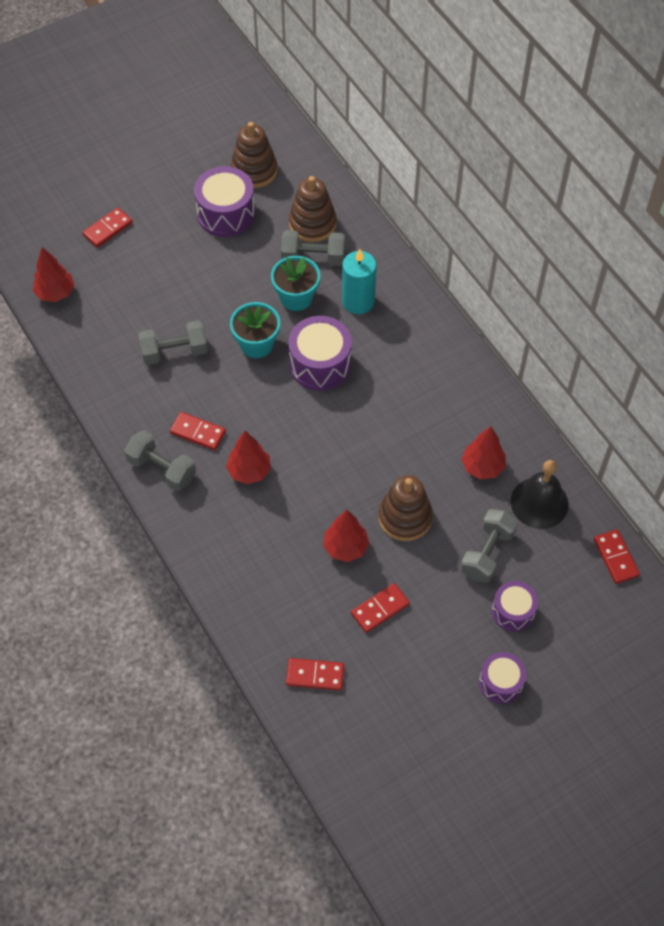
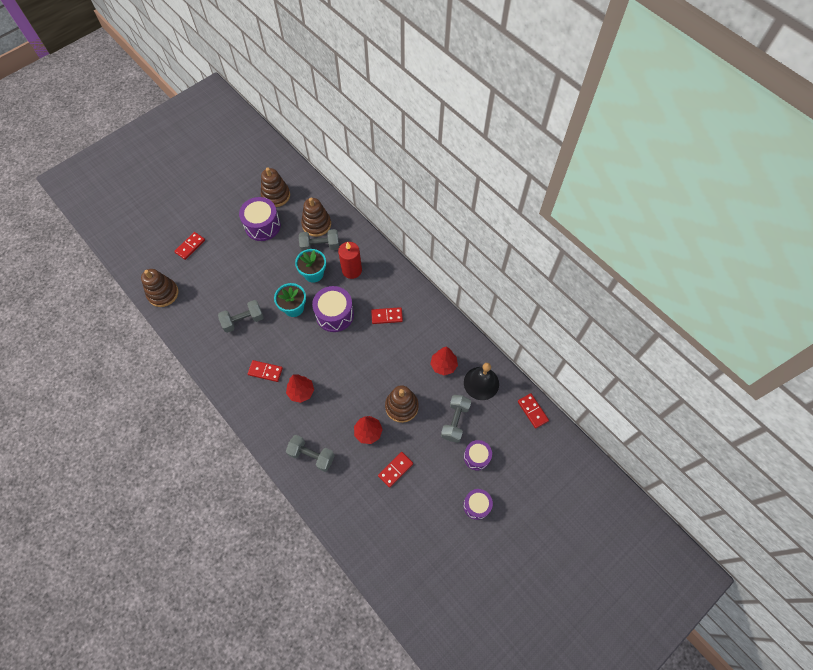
camera: 10 degrees left, 5 degrees up
(55, 293) = (163, 293): red tree -> brown stacking toy
(162, 469) = (246, 399): grey dumbbell -> grey dumbbell (312, 455)
(315, 675) = (362, 521): red domino -> red domino (387, 316)
(358, 301) = (352, 270): turquoise candle -> red candle

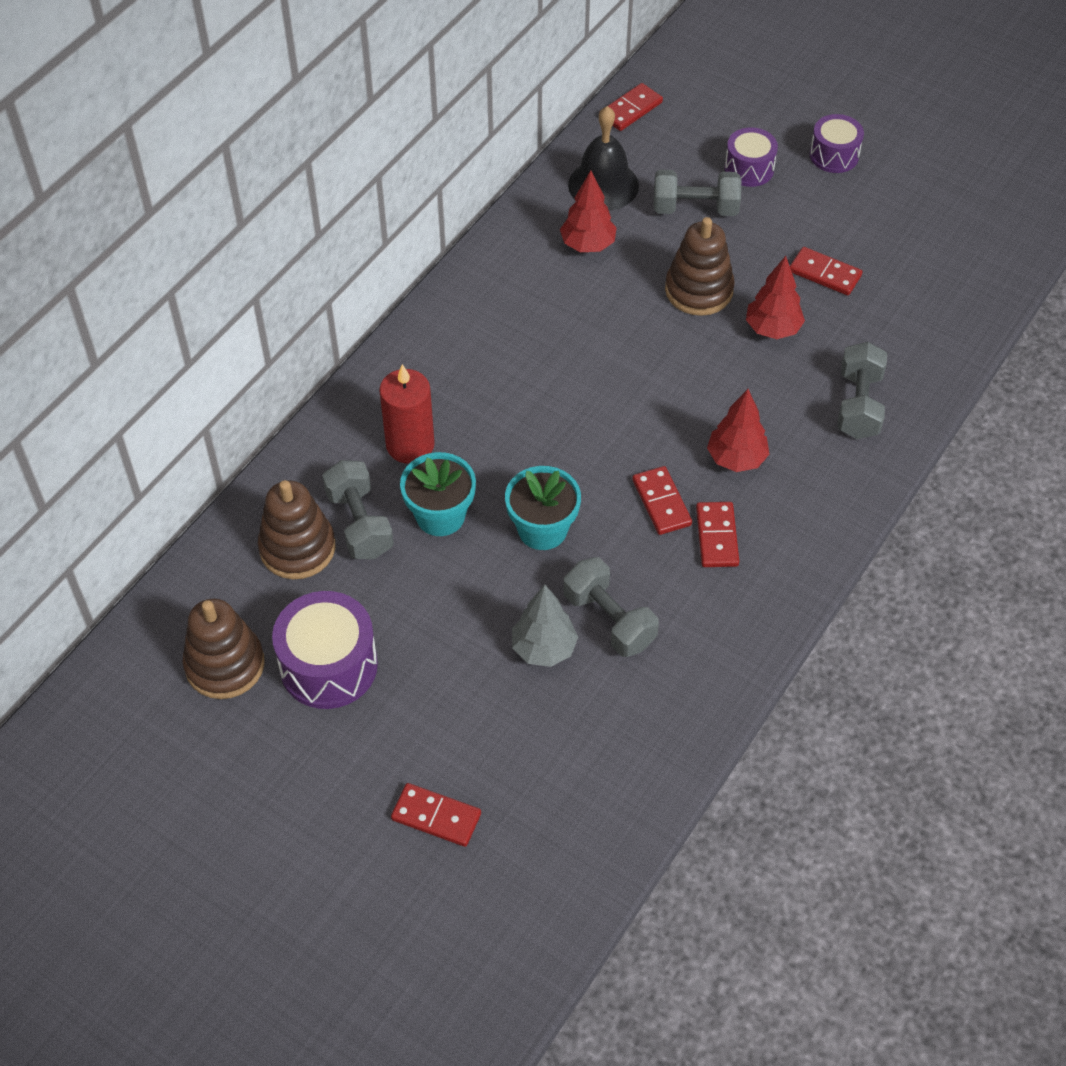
camera: 105 degrees left, 10 degrees down
(163, 293) = (595, 828): brown stacking toy -> none
(240, 295) = (544, 648): none -> grey tree
(334, 314) = (534, 448): purple drum -> none
(387, 316) = (508, 356): red domino -> red domino (661, 502)

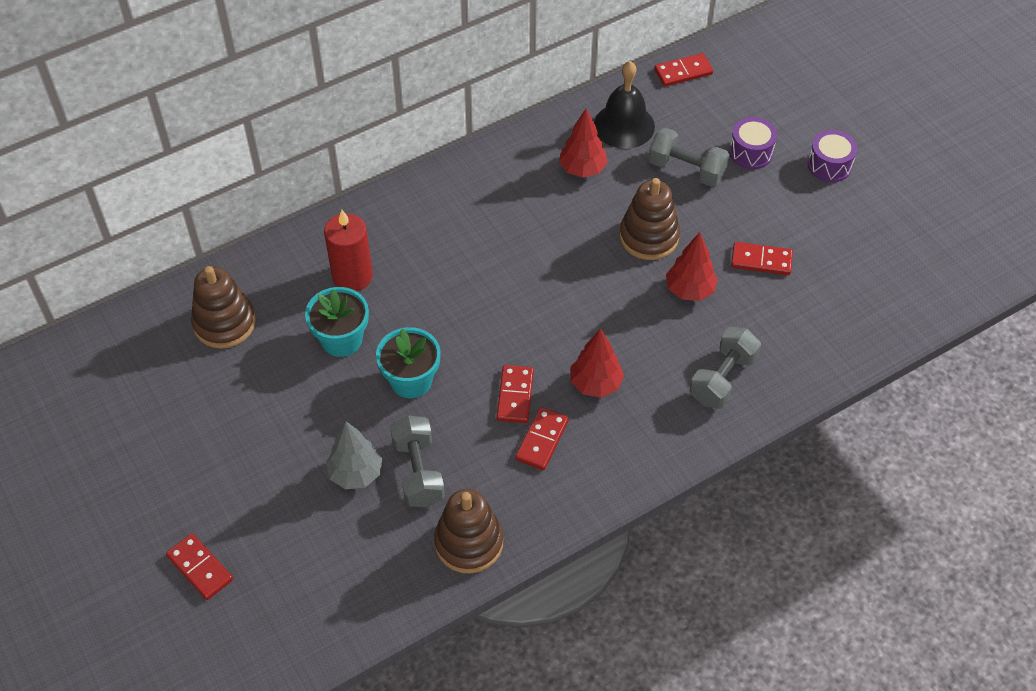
camera: 25 degrees right, 0 degrees up
(225, 665) = (122, 390): brown stacking toy -> brown stacking toy (469, 542)
(328, 665) = (193, 421): purple drum -> none
(360, 523) = (280, 322): grey dumbbell -> none
(825, 273) = (761, 260): red domino -> red domino turned 45 degrees counterclockwise

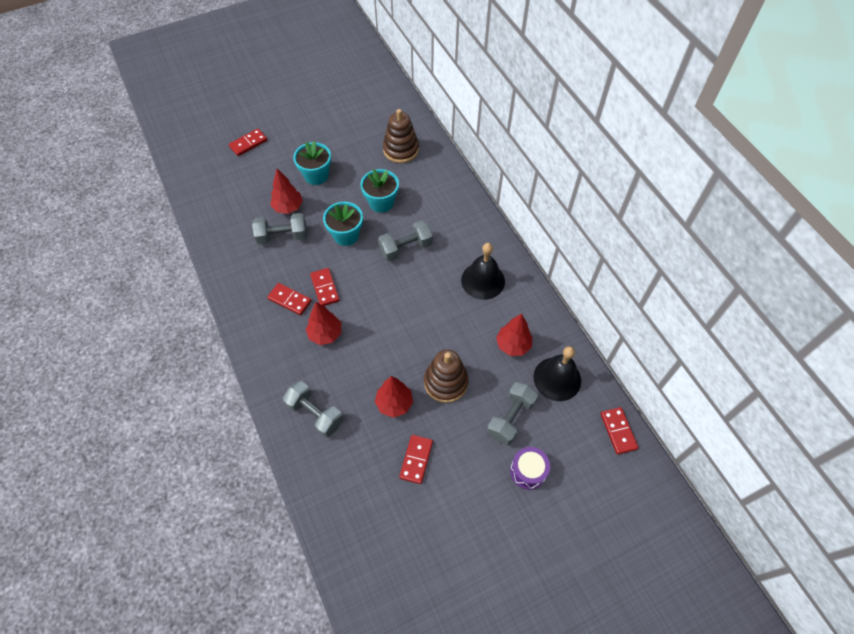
camera: 95 degrees right, 5 degrees up
(282, 441) = (316, 175): none -> turquoise flower pot
(352, 276) = (428, 208): red candle -> none
(356, 473) = (288, 207): grey tree -> red tree
(431, 299) = (405, 248): none -> grey dumbbell
(469, 542) = (230, 258): brown stacking toy -> none
(482, 204) = (483, 280): none -> black bell
(515, 396) = (325, 288): red domino -> red domino turned 60 degrees clockwise
(829, 165) = (512, 535): purple drum -> none

